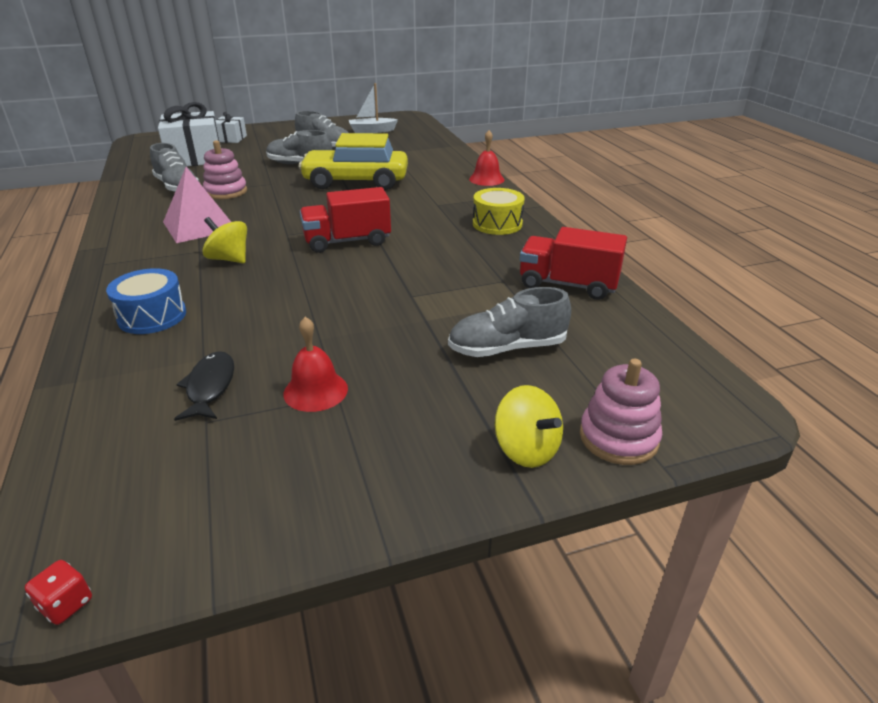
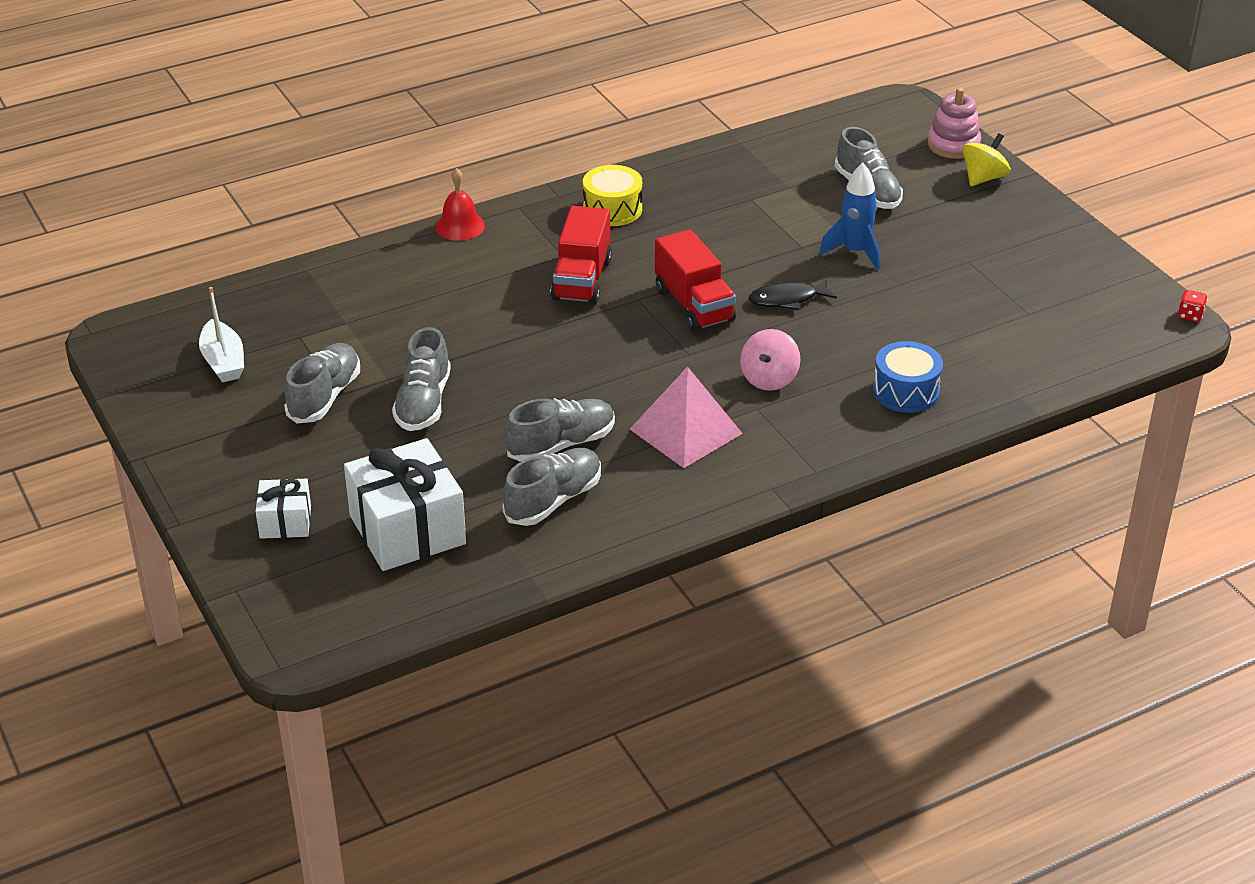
camera: 100 degrees left, 5 degrees up
(210, 387) = (990, 323): black fish -> black fish (787, 299)
(226, 192) = (561, 444): pink stacking toy -> grey shoe
(229, 259) = (769, 379): yellow spinning top -> pink spinning top
(315, 391) = (968, 271): red bell -> none
(356, 182) = (493, 333): yellow car -> none
(389, 323) = (855, 252): none -> blue rocket
(568, 285) = (745, 164): red truck -> red truck (582, 280)

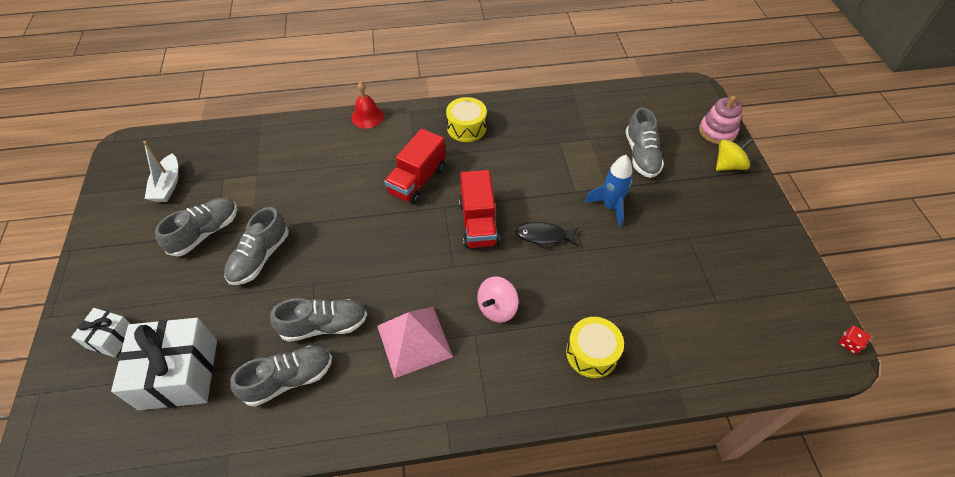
camera: 20 degrees right, 15 degrees up
(906, 391) = (592, 353): blue drum -> yellow drum

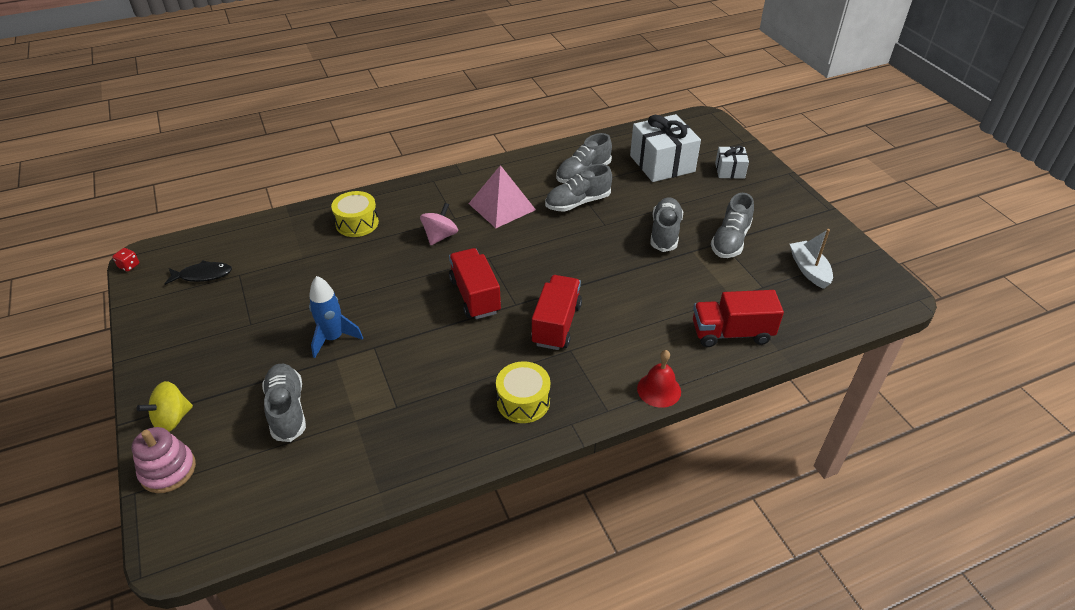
camera: 165 degrees right, 10 degrees down
(284, 145) = (731, 333): none -> red truck
(544, 236) = (405, 297): black fish -> black fish (203, 275)

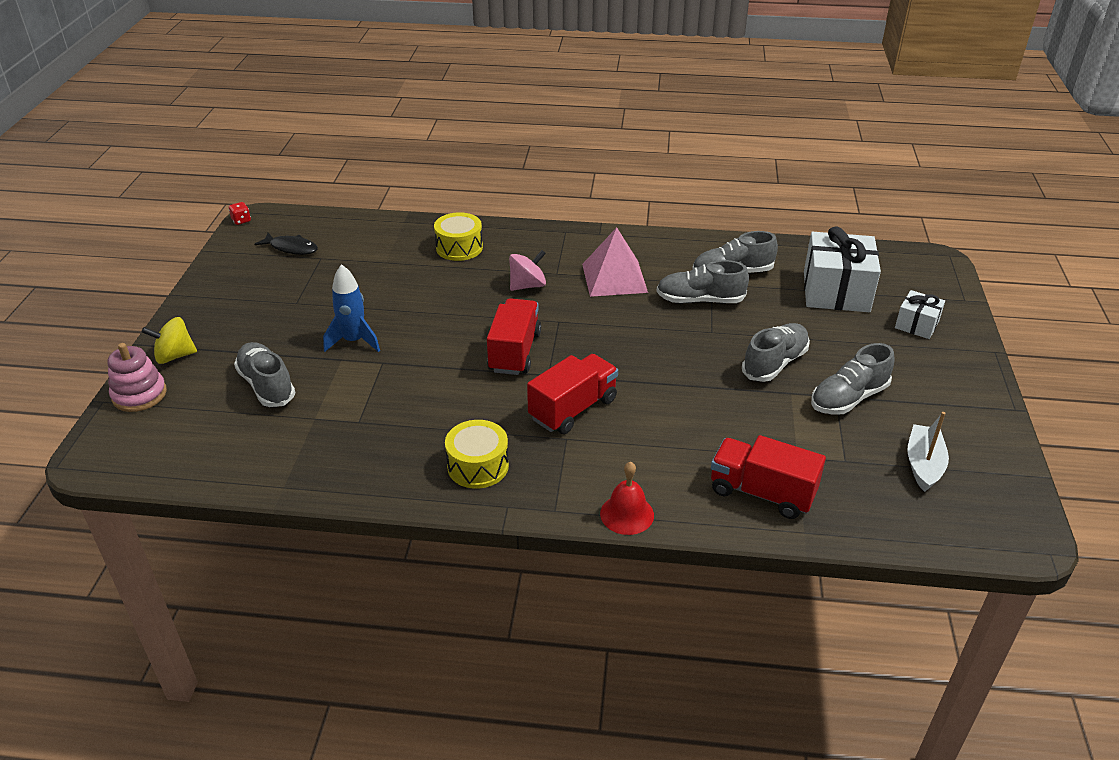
camera: 30 degrees right, 5 degrees down
(287, 409) = (267, 385): grey shoe -> grey shoe turned 45 degrees counterclockwise

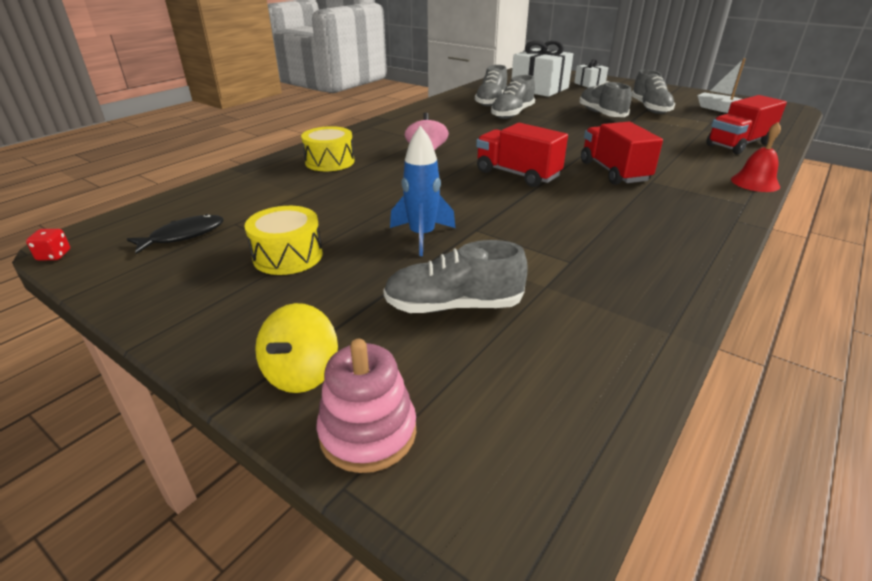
camera: 60 degrees left, 5 degrees down
(478, 466) = (674, 220): yellow drum -> yellow drum (288, 256)
(614, 278) = (454, 127): pink pyramid -> none

